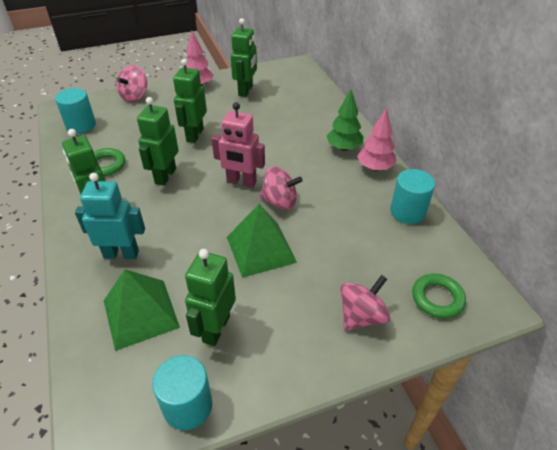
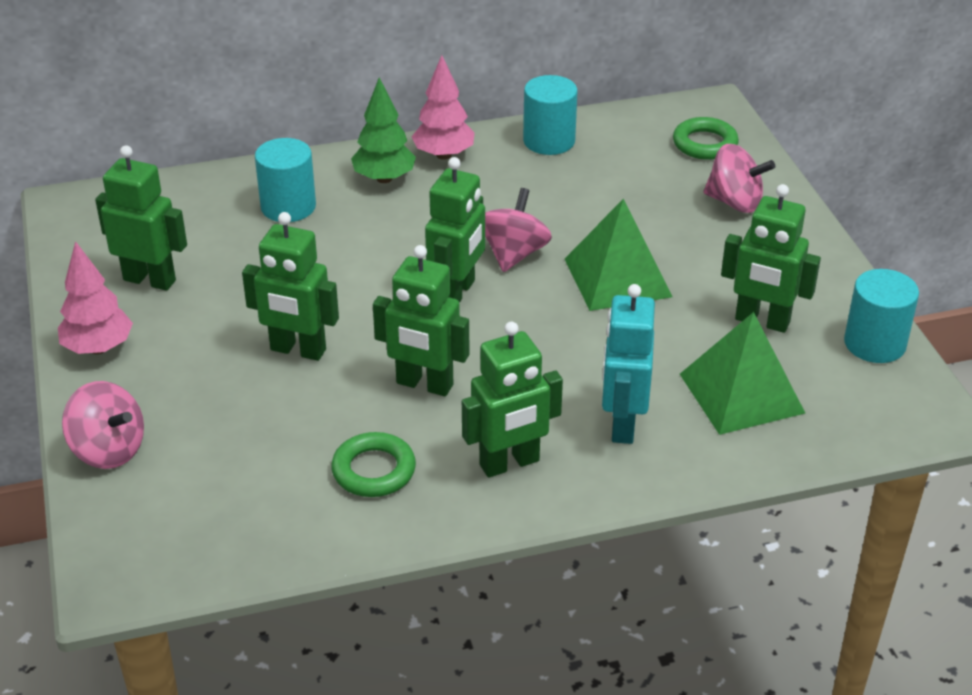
camera: 85 degrees left, 5 degrees down
(81, 125) = (210, 530): turquoise cylinder -> turquoise cylinder (288, 207)
(241, 182) = (457, 293): pink robot -> green robot
(361, 316) = (734, 202): pink spinning top -> pink spinning top turned 150 degrees clockwise

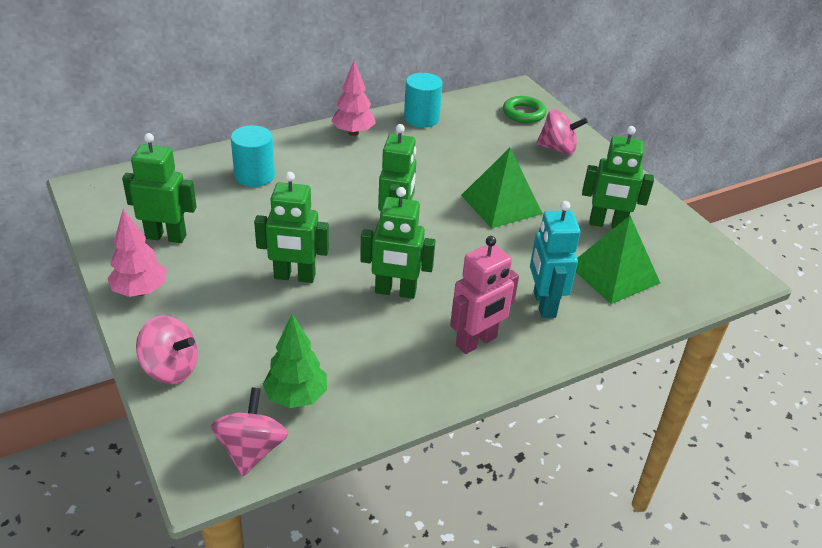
camera: 15 degrees left, 0 degrees up
(374, 470) = (380, 359): green ring -> none
(384, 178) = (317, 151): green tree -> green tree (296, 397)
(509, 463) = (476, 342): green robot -> pink robot
(514, 254) = (425, 195): pink spinning top -> pink spinning top (251, 450)
(874, 343) = (684, 232): turquoise cylinder -> none

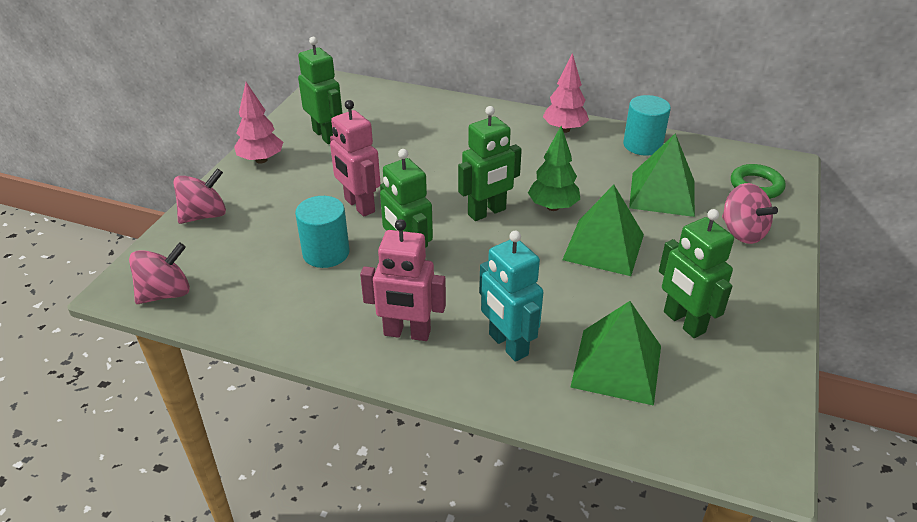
camera: 50 degrees right, 0 degrees up
(170, 368) = (204, 215): pink spinning top -> pink spinning top turned 105 degrees counterclockwise
(254, 176) = (441, 125): turquoise cylinder -> turquoise cylinder (326, 253)
(294, 277) = (359, 206): green robot -> pink robot
(296, 397) = (237, 281): green tree -> green tree (553, 207)
(482, 148) = (662, 194): none -> green pyramid
(543, 304) = (507, 345): turquoise robot -> turquoise robot turned 75 degrees counterclockwise

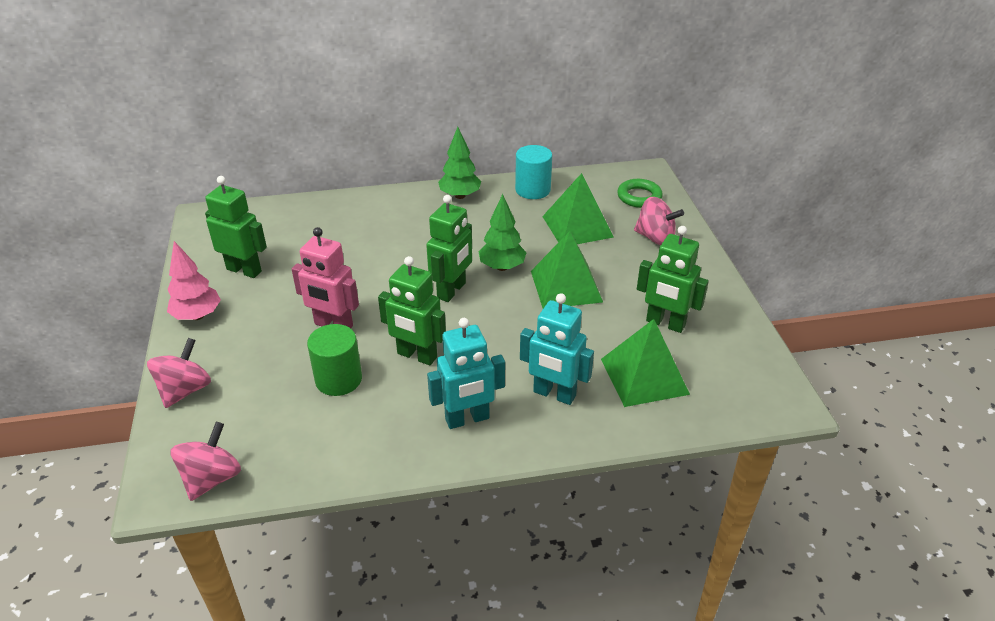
camera: 30 degrees left, 0 degrees up
(326, 253) = (338, 379): turquoise cylinder -> green cylinder
(407, 333) = (467, 419): pink robot -> turquoise robot
(564, 129) = (460, 196): pink tree -> green tree

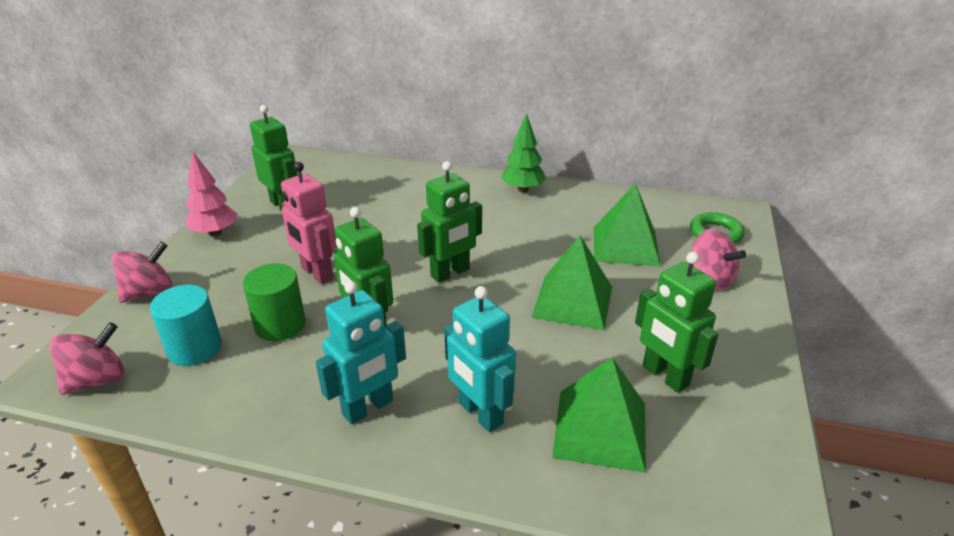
camera: 25 degrees right, 5 degrees down
(467, 419) = (368, 408): turquoise robot -> turquoise robot turned 45 degrees counterclockwise
(502, 267) = (517, 264): green tree -> none
(532, 190) = (600, 200): turquoise cylinder -> turquoise cylinder (195, 348)

